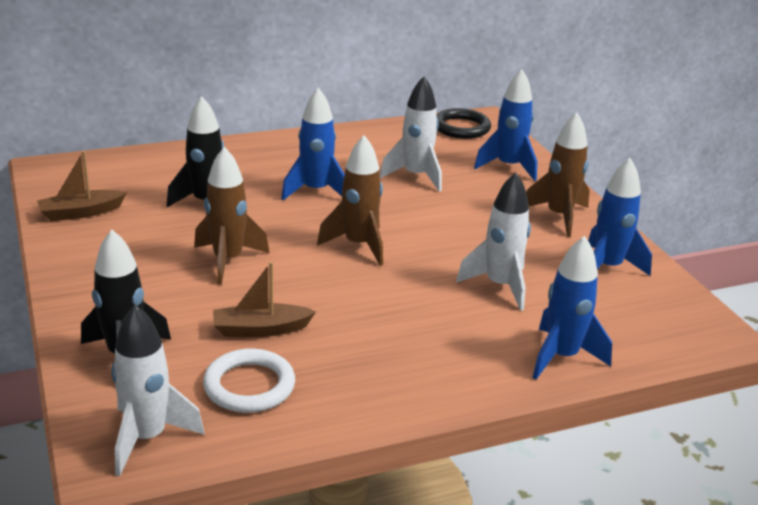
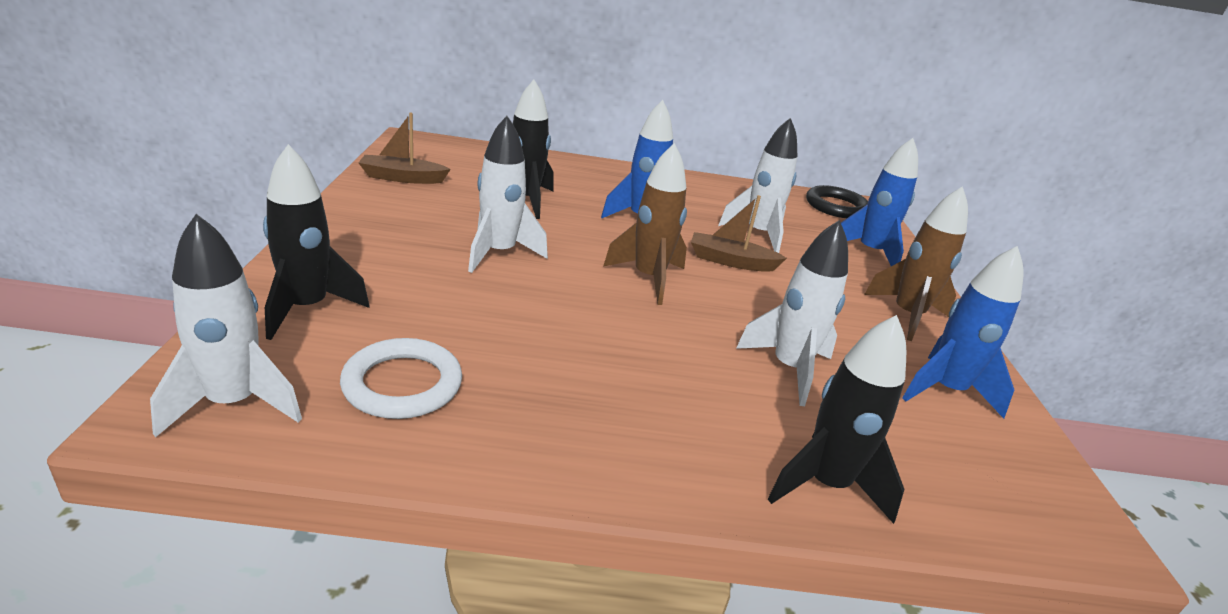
camera: 20 degrees right, 0 degrees up
(228, 260) = (499, 253): brown rocket -> white rocket
(260, 329) = (471, 328): brown boat -> brown boat (731, 261)
(561, 357) = (825, 485): blue rocket -> black rocket

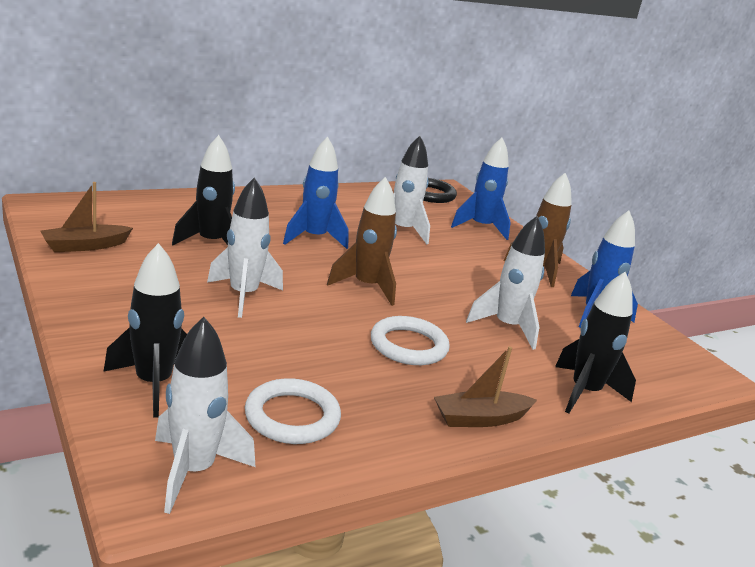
camera: 30 degrees left, 5 degrees down
(630, 352) = (408, 345): none -> white ring
(731, 261) = (405, 258): brown boat -> brown boat (480, 419)

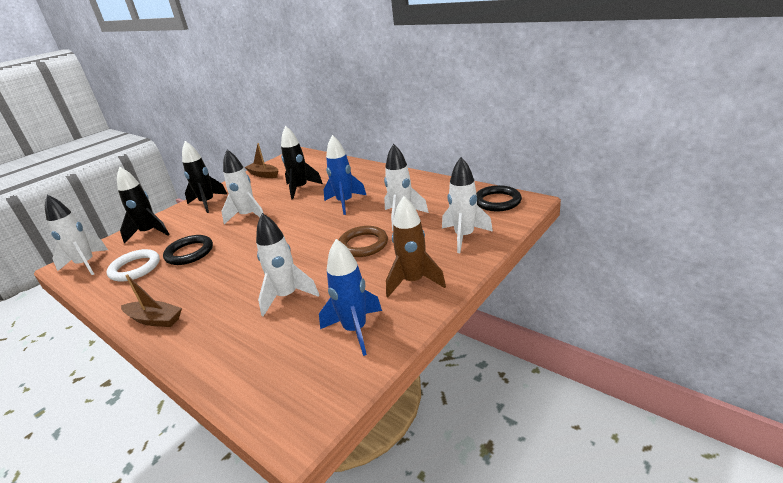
camera: 75 degrees right, 5 degrees up
(304, 361) = (189, 253): none -> black ring
(366, 287) = (295, 237): brown rocket -> none
(408, 345) = (229, 272): white ring -> none
(438, 264) = (363, 244): none -> brown ring
(480, 227) = (464, 237): blue rocket -> white rocket
(480, 419) = (155, 319): brown boat -> brown boat turned 150 degrees clockwise
(584, 392) = (210, 353): black rocket -> black rocket (207, 203)

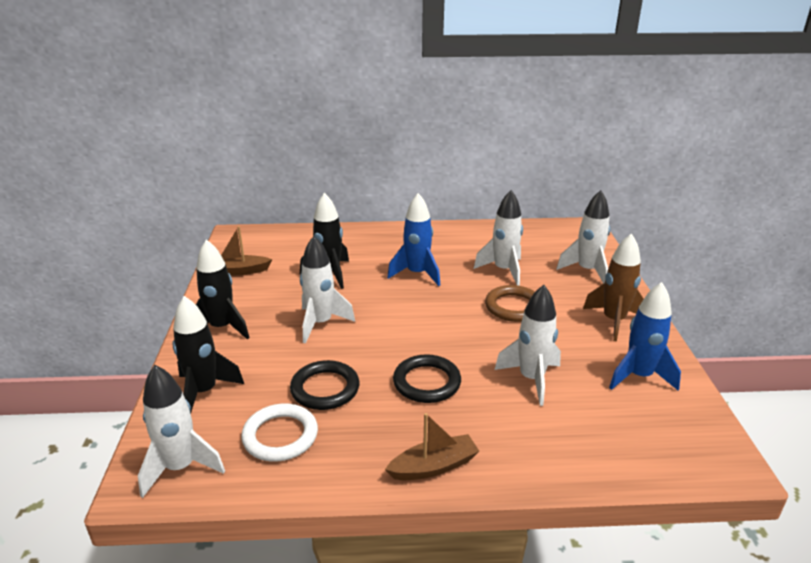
camera: 45 degrees left, 0 degrees up
(497, 201) = (561, 233): black ring -> black ring (427, 382)

